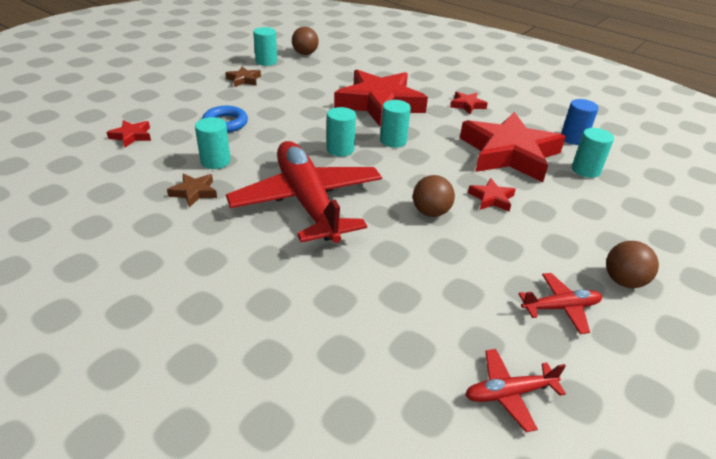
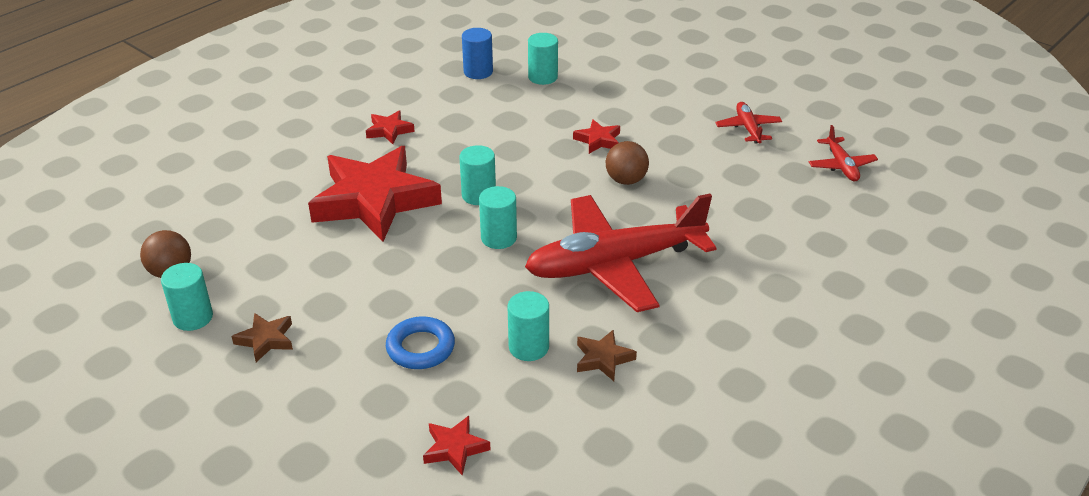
camera: 85 degrees left, 0 degrees up
(509, 153) = (509, 117): red star -> none
(623, 281) = (710, 93): brown ball -> none

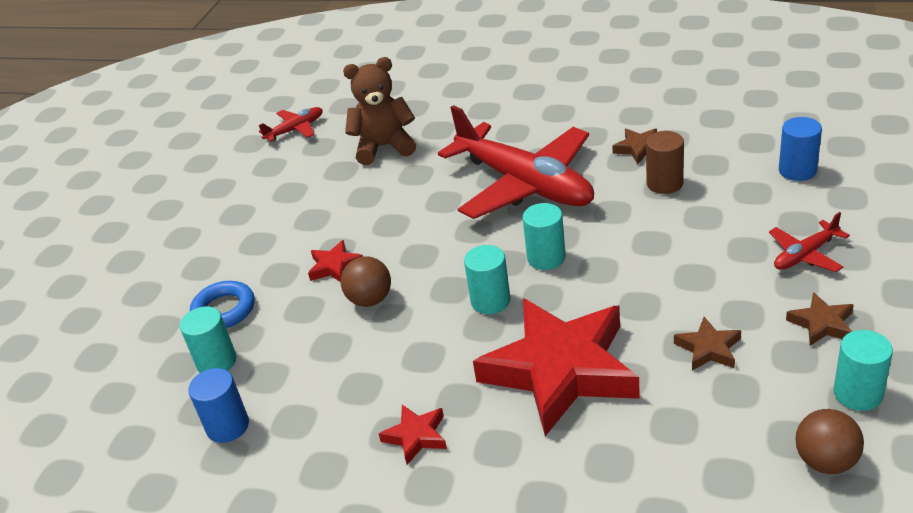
camera: 110 degrees left, 0 degrees up
(313, 272) = (708, 348): none -> brown star
(420, 348) = (726, 233): blue ring -> blue ring (224, 310)
(455, 448) = (797, 170): red star -> blue cylinder
(528, 347) = (664, 183): turquoise cylinder -> brown cylinder
(626, 180) = (395, 224): brown ball -> brown ball (370, 300)
(748, 128) = (259, 189): red plane -> red plane (805, 255)
(760, 206) = (384, 147): none -> brown teddy bear

